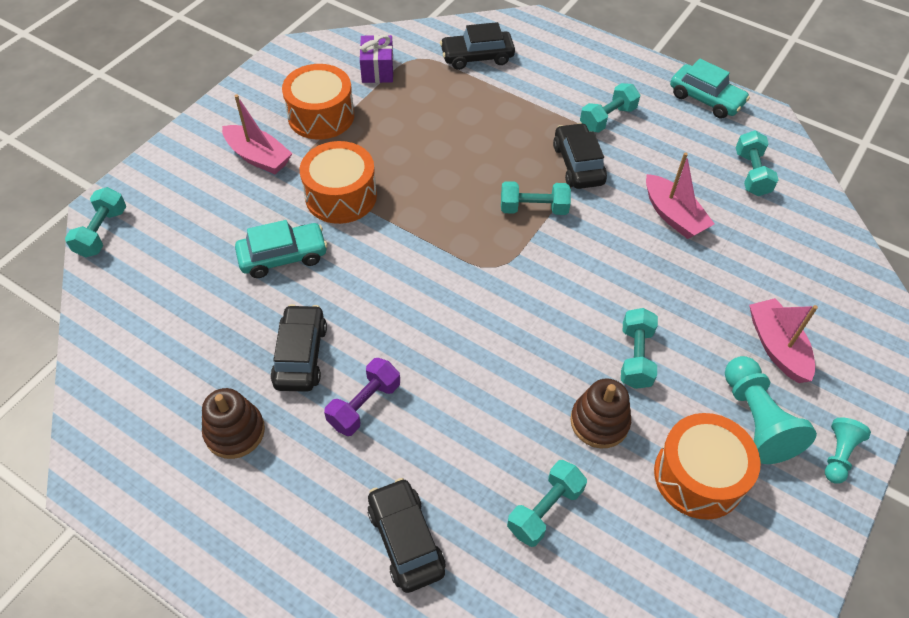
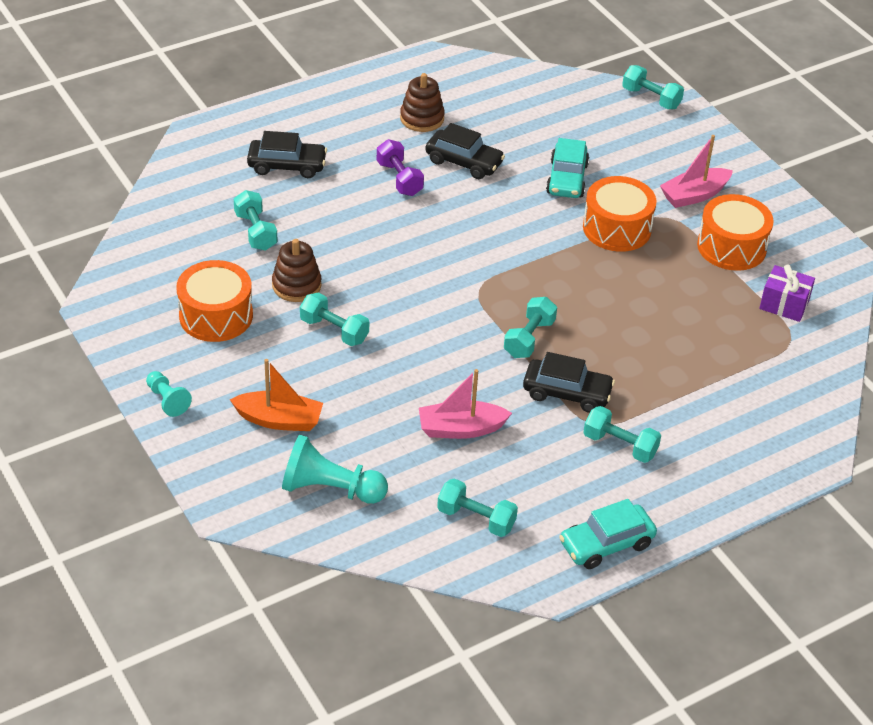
camera: 115 degrees right, 10 degrees down
(477, 57) = (772, 385): black car -> none
(607, 118) = (620, 445): turquoise dumbbell -> turquoise dumbbell turned 45 degrees counterclockwise
(756, 420) = (230, 370): turquoise pawn -> turquoise pawn (330, 489)
(777, 347) = (279, 420): pink boat -> orange boat

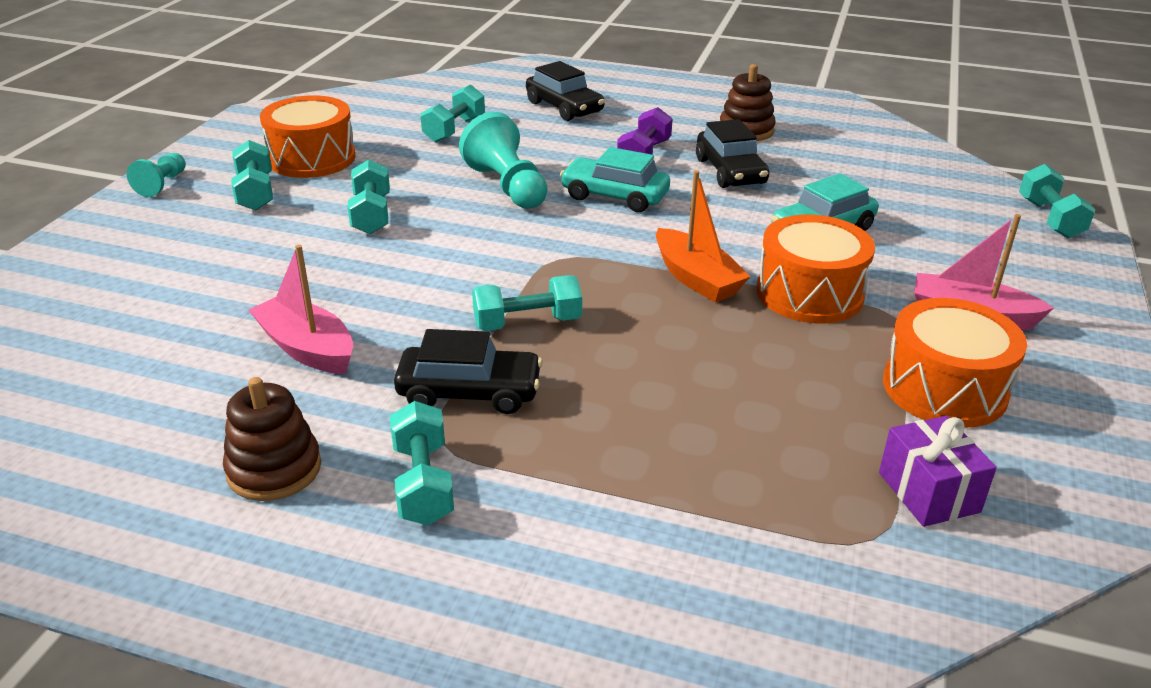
camera: 50 degrees right, 10 degrees down
(279, 420) = (195, 243): orange boat -> orange boat (696, 279)
(296, 285) = (410, 173): brown stacking toy -> brown stacking toy (274, 469)
(330, 489) = (110, 314): turquoise pawn -> turquoise pawn (507, 186)
(476, 518) = (148, 432): turquoise dumbbell -> turquoise dumbbell (256, 192)
(567, 393) = (469, 392): black car -> black car turned 60 degrees counterclockwise
(606, 544) = (196, 572): turquoise car -> turquoise car (614, 196)

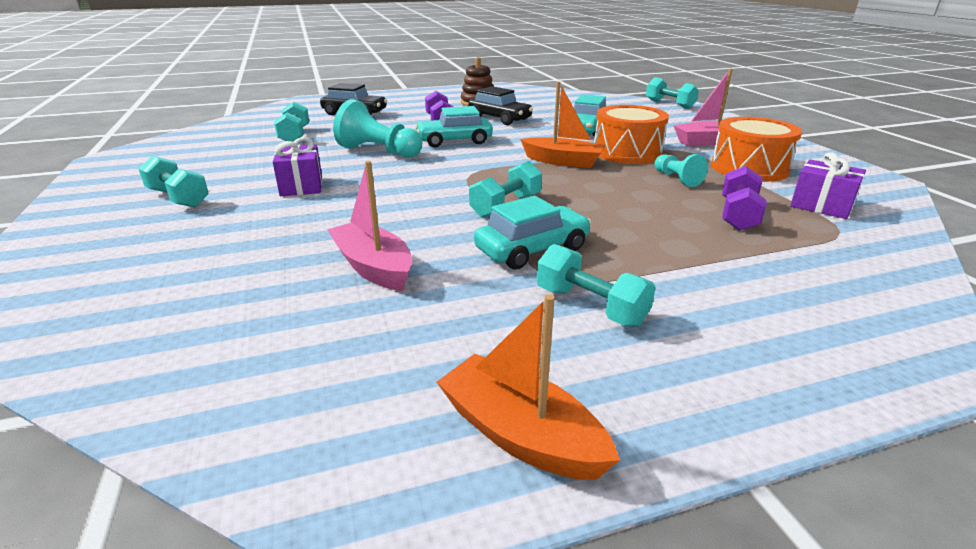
camera: 35 degrees left, 5 degrees down
(162, 184) = (71, 215): turquoise pawn -> turquoise pawn (677, 179)
(204, 562) = (521, 434): none -> orange boat
(274, 469) = (471, 346): brown stacking toy -> none
(307, 348) = (373, 267): pink boat -> pink boat turned 45 degrees clockwise
(312, 158) = (201, 170): orange drum -> none
(371, 214) = (301, 186): turquoise dumbbell -> purple gift
(469, 392) = (532, 249): black car -> turquoise car
(778, 453) = (738, 215): none -> purple dumbbell

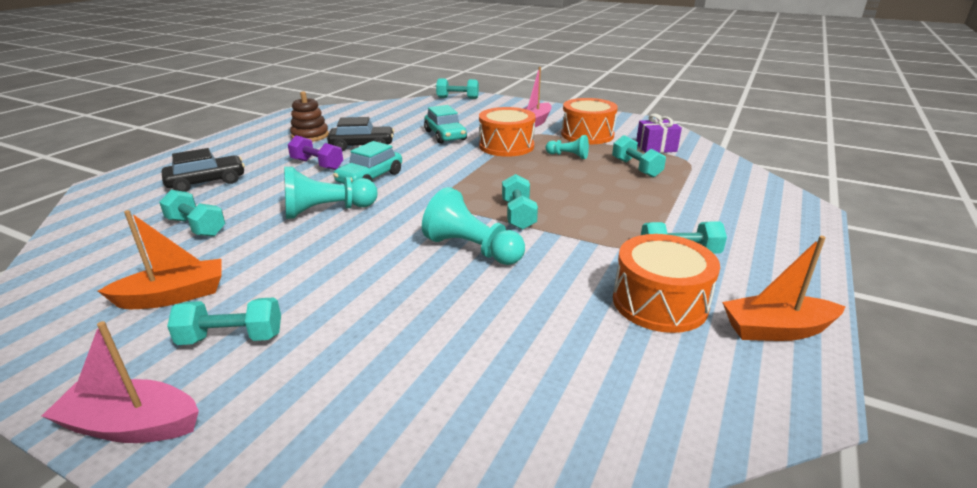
camera: 45 degrees left, 0 degrees up
(301, 186) = (332, 269): purple gift -> none
(373, 267) = (535, 297): pink boat -> pink boat (131, 425)
(410, 213) = (472, 249): none -> turquoise pawn
(460, 331) = (659, 302): none -> orange drum
(532, 249) = (591, 236): turquoise car -> none
(563, 161) = (483, 167): orange boat -> orange boat (174, 296)
(738, 215) = (636, 168): purple dumbbell -> turquoise dumbbell

